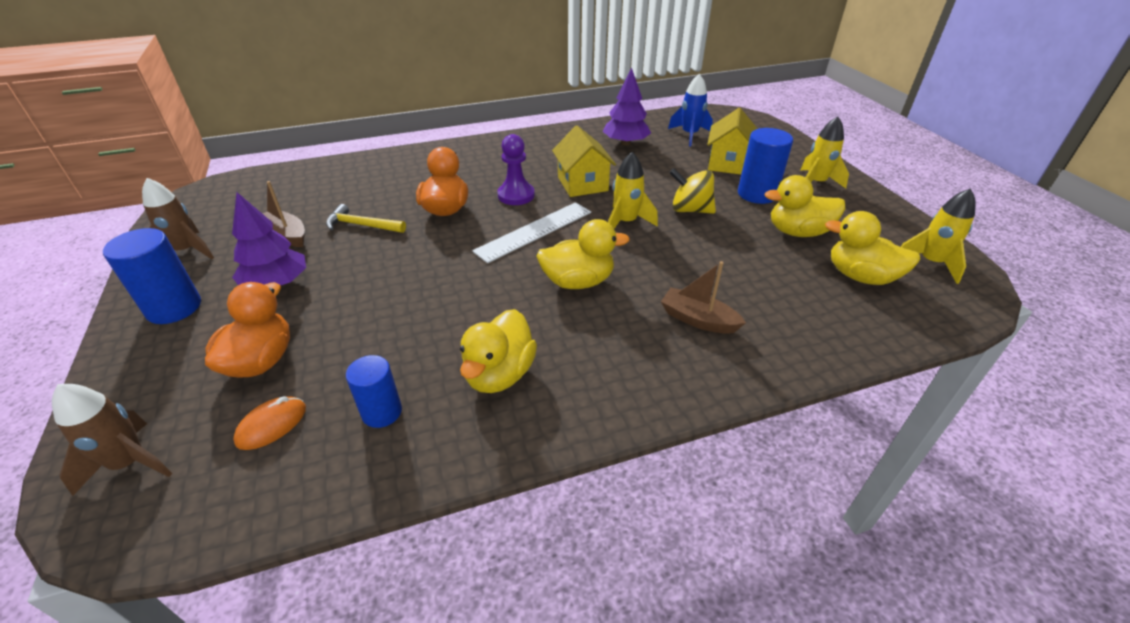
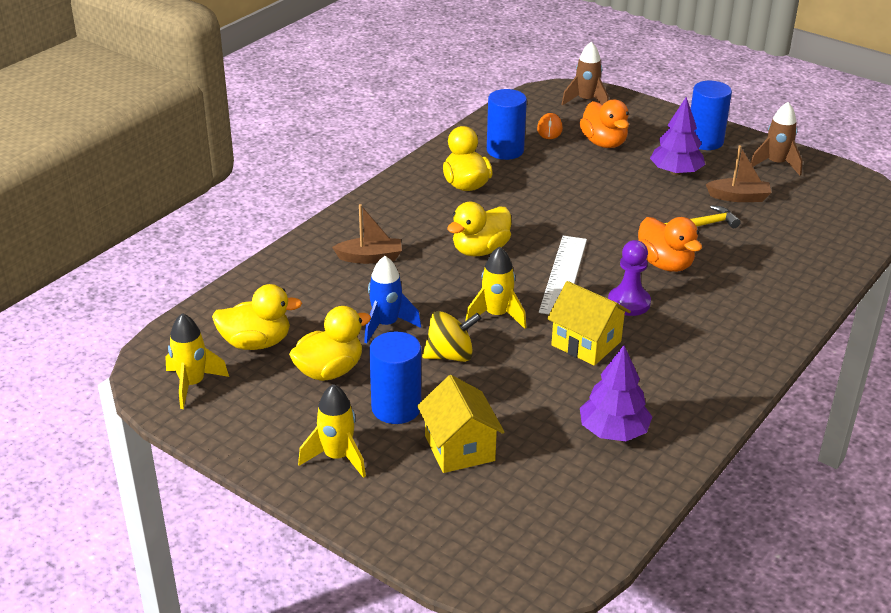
camera: 145 degrees right, 5 degrees down
(382, 412) = (505, 150): blue cylinder -> blue cylinder, size x1.52
(689, 135) = (551, 488): blue rocket -> blue rocket (386, 325)

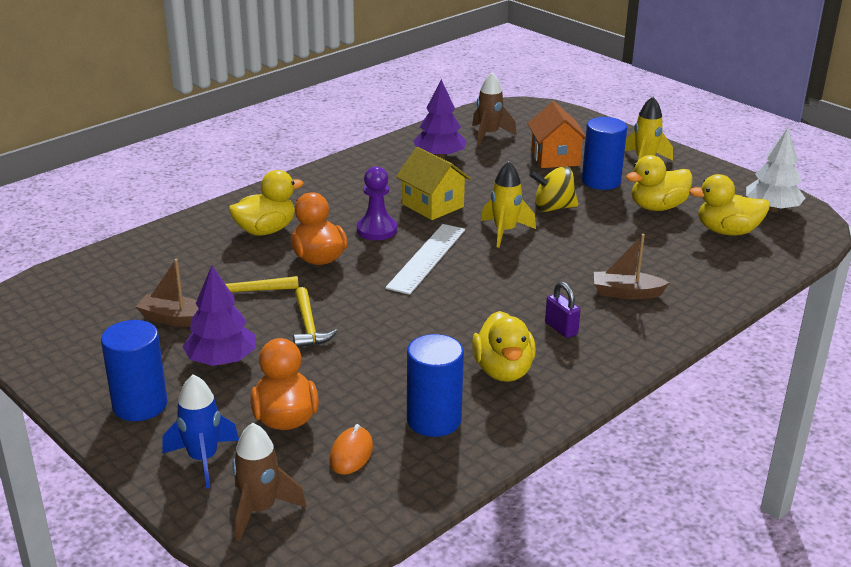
camera: 170 degrees left, 5 degrees down
(192, 384) = (772, 209): yellow rocket -> white tree
(386, 325) = (608, 234): blue rocket -> blue rocket (203, 459)
(426, 220) = (561, 328): none -> purple padlock
(459, 448) = (555, 158): yellow house -> orange house
(480, 250) = (505, 289): yellow duck -> yellow duck (266, 230)
(630, 202) = (308, 326): none -> yellow hammer
(776, 164) = (82, 358): brown rocket -> brown rocket (489, 135)

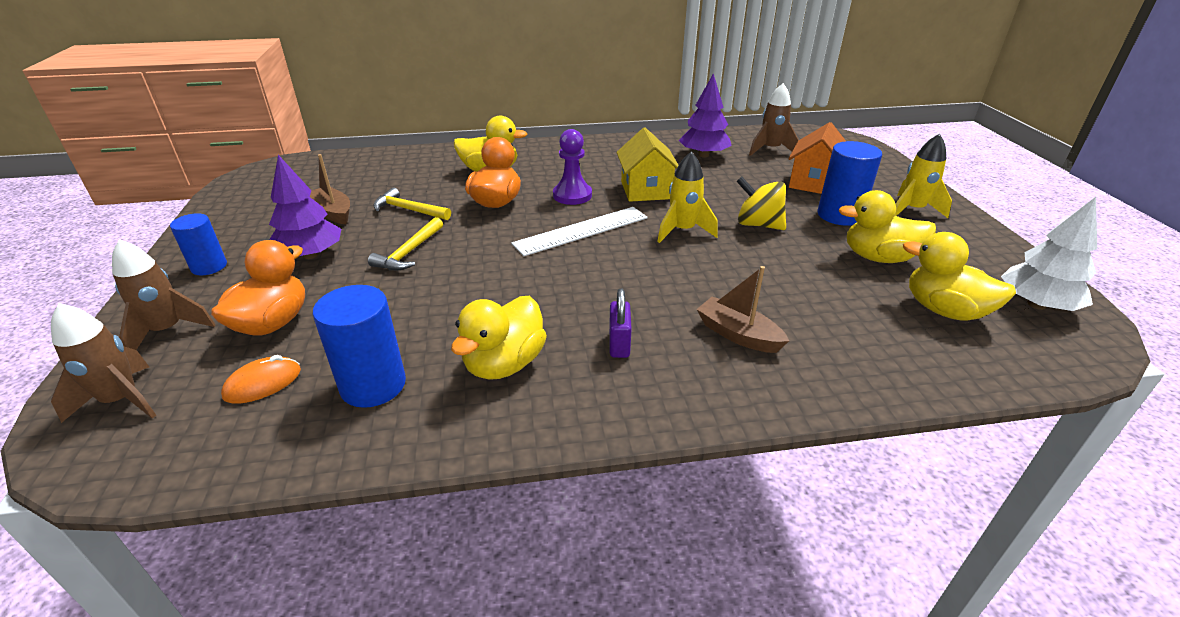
camera: 35 degrees right, 5 degrees up
(140, 405) = (209, 267): blue cylinder -> blue cylinder, size x0.66
(203, 459) = (168, 331): blue rocket -> brown rocket

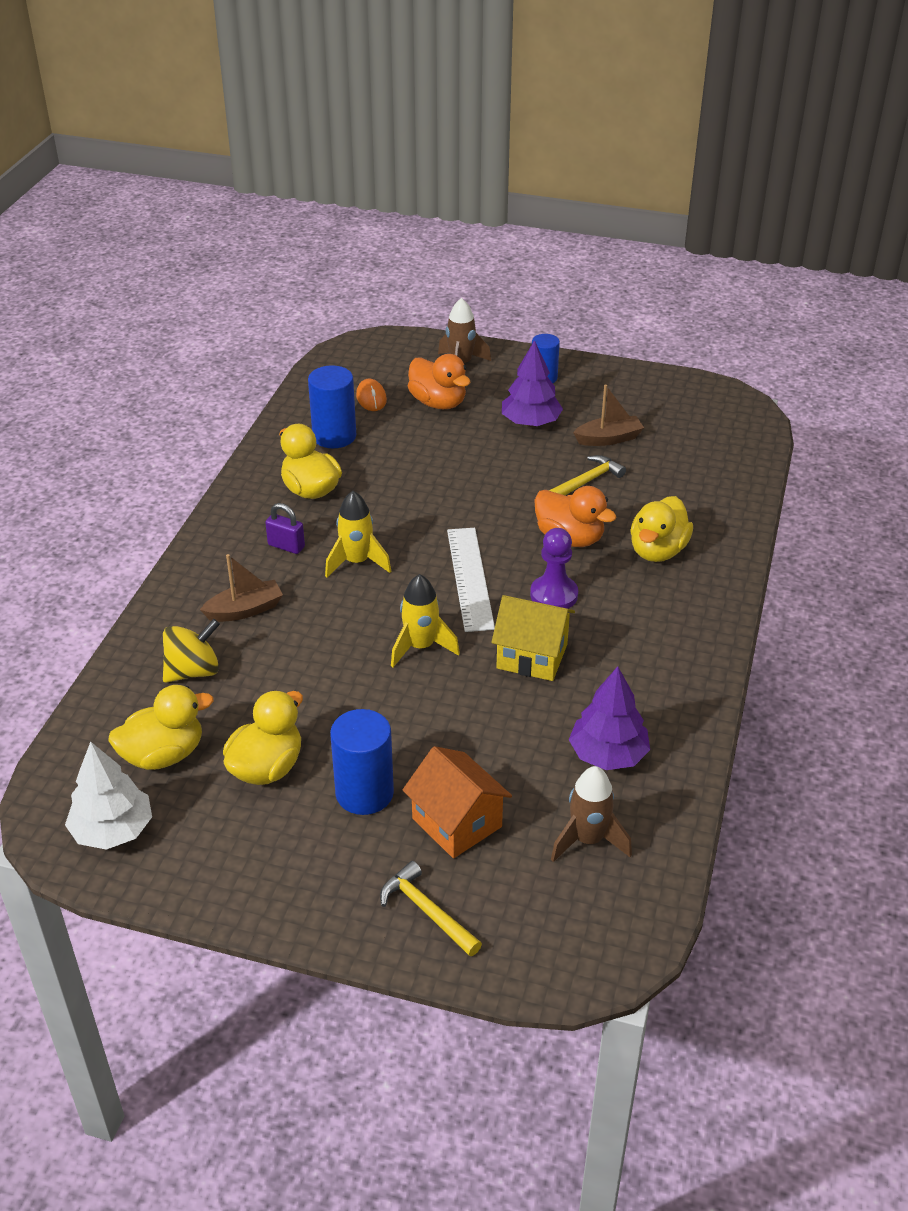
camera: 115 degrees right, 5 degrees up
(122, 400) = (395, 354): brown rocket -> none
(409, 252) = (500, 471): yellow hammer -> yellow hammer (427, 911)
(758, 224) = (393, 711): yellow spinning top -> yellow spinning top (193, 671)
(912, 210) = (327, 874): yellow rocket -> yellow rocket (357, 562)

